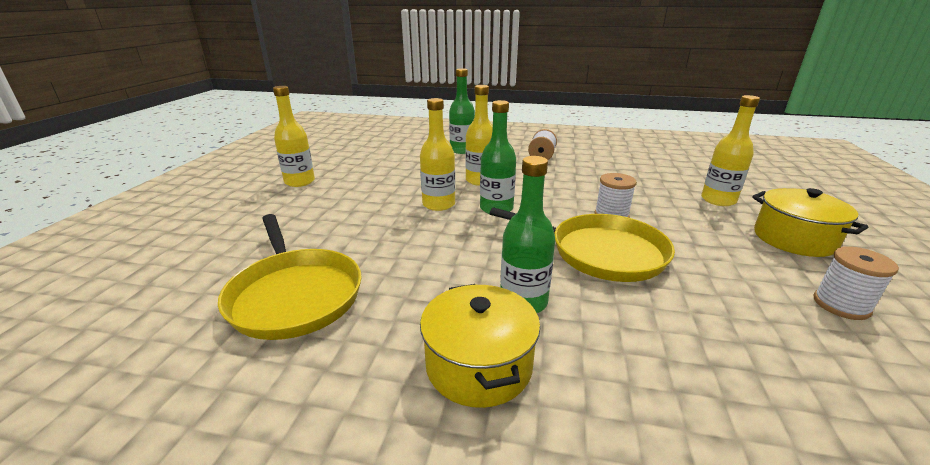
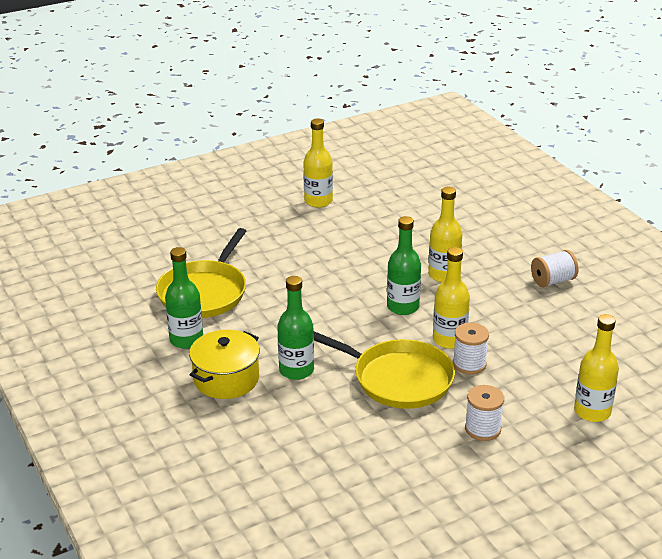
camera: 50 degrees right, 5 degrees up
(438, 204) = (372, 279): yellow bottle -> yellow bottle (449, 340)
(462, 150) = (498, 232): green bottle -> green bottle (186, 340)
(601, 252) = (398, 379): yellow pan -> yellow pan turned 45 degrees counterclockwise
(793, 239) = (555, 466): yellow pot -> none
(841, 305) = (458, 498): white spool -> white spool (482, 429)

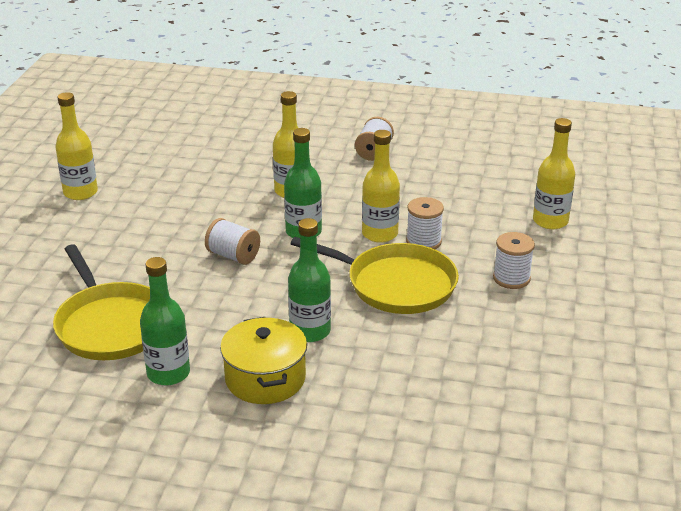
camera: 50 degrees left, 0 degrees up
(334, 295) = (233, 256): none -> white spool
(398, 379) = (396, 284): yellow pan -> yellow pan turned 45 degrees clockwise

